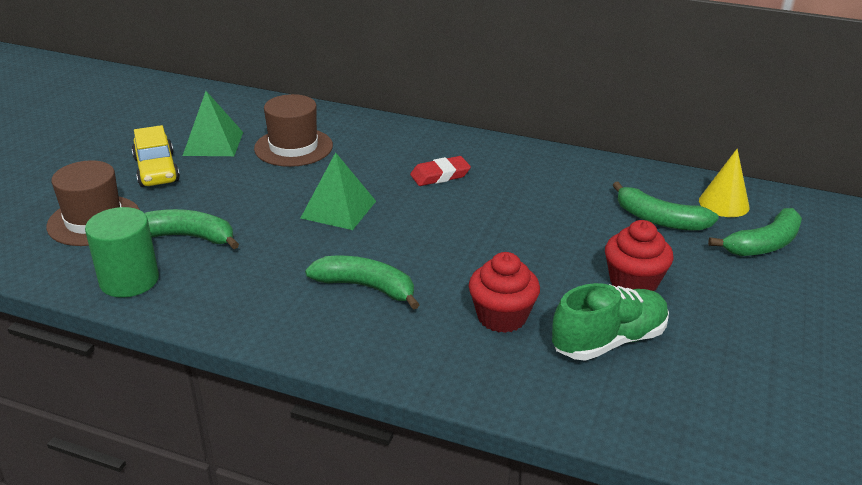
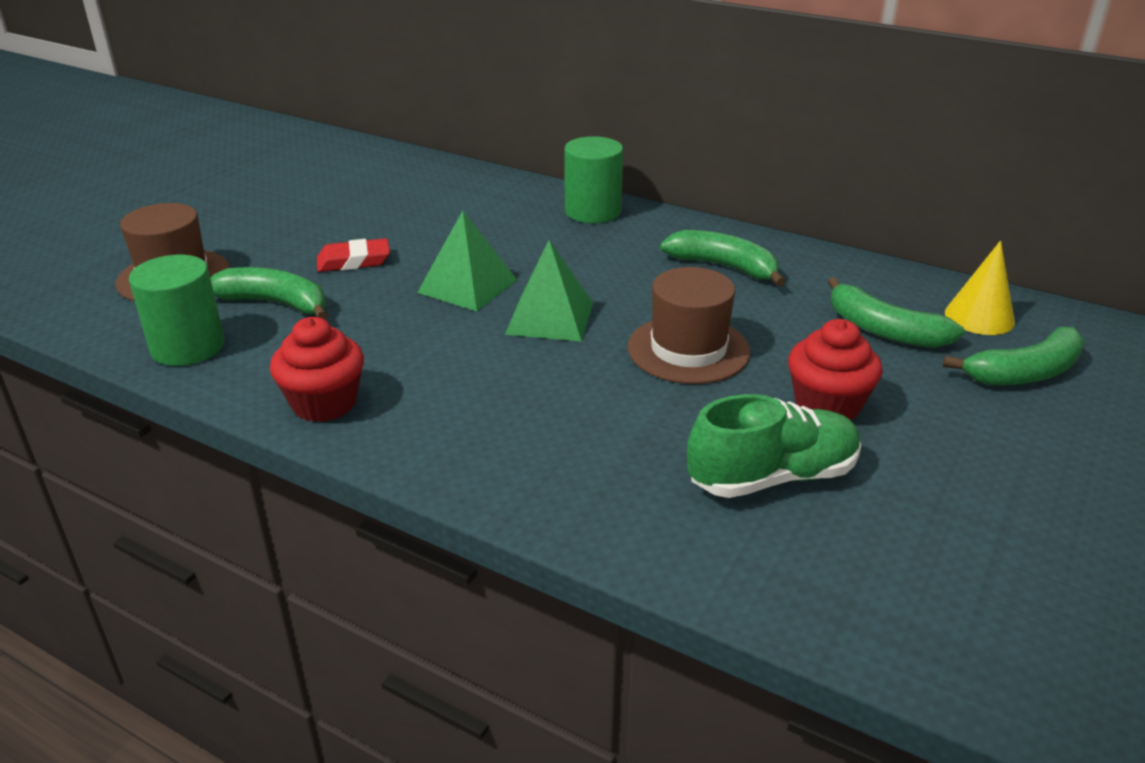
camera: 10 degrees right, 0 degrees up
(156, 170) = (267, 226): yellow car -> none
(213, 143) = (344, 202): green pyramid -> green pyramid (550, 318)
(293, 147) = (437, 212): brown hat -> brown hat (688, 349)
(366, 287) = (471, 380): green banana -> green banana (724, 267)
(417, 138) = (593, 211): none -> green cylinder
(440, 175) = (607, 256): red eraser -> red eraser (354, 261)
(502, 317) = (635, 432): red cupcake -> red cupcake (324, 403)

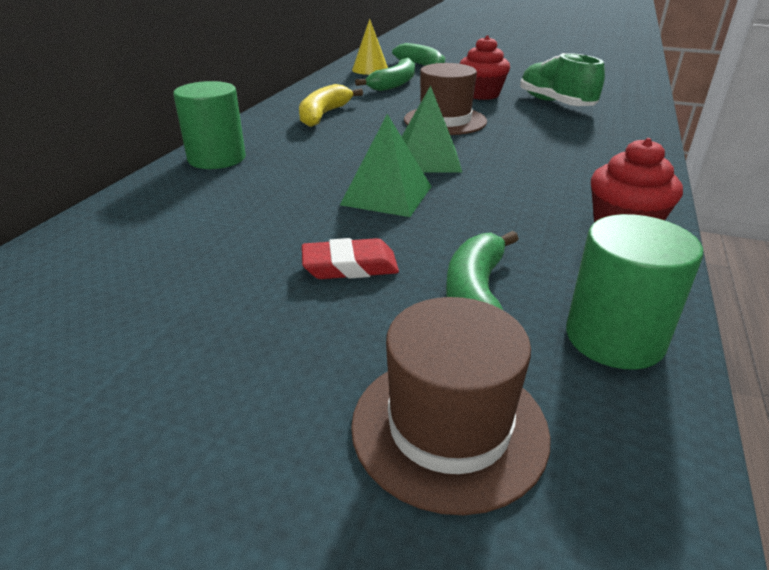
camera: 100 degrees left, 0 degrees up
(354, 261) = (350, 266): red eraser -> red eraser turned 75 degrees counterclockwise
(724, 267) = (324, 115): green banana -> yellow banana

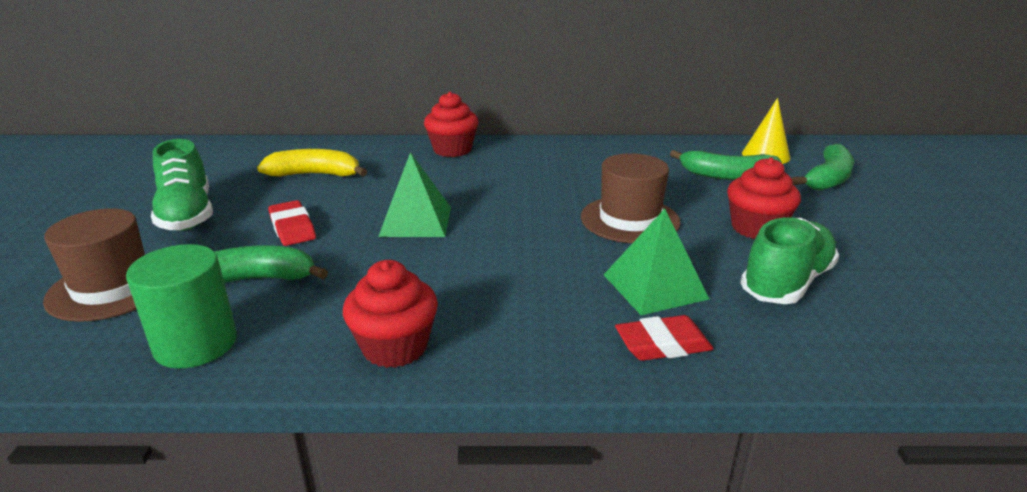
camera: 70 degrees right, 5 degrees down
(217, 158) = (452, 150): green cylinder -> red cupcake
(226, 358) = (187, 214): none -> green shoe
(324, 115) = (586, 163): yellow banana -> yellow banana (315, 174)
(427, 159) = (508, 226): green pyramid -> green pyramid (655, 286)
(623, 143) = (662, 344): none -> red eraser

